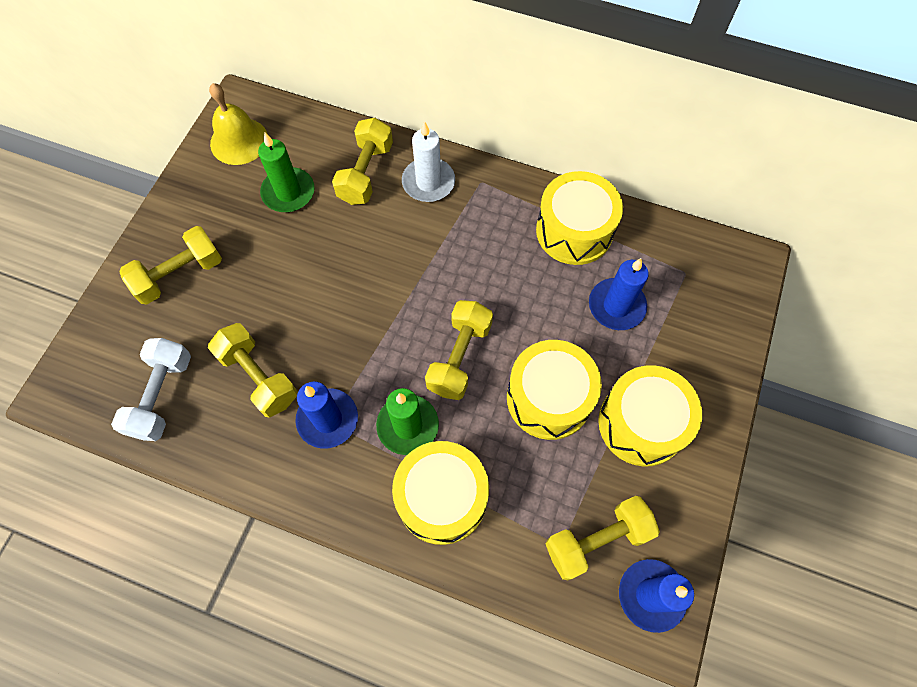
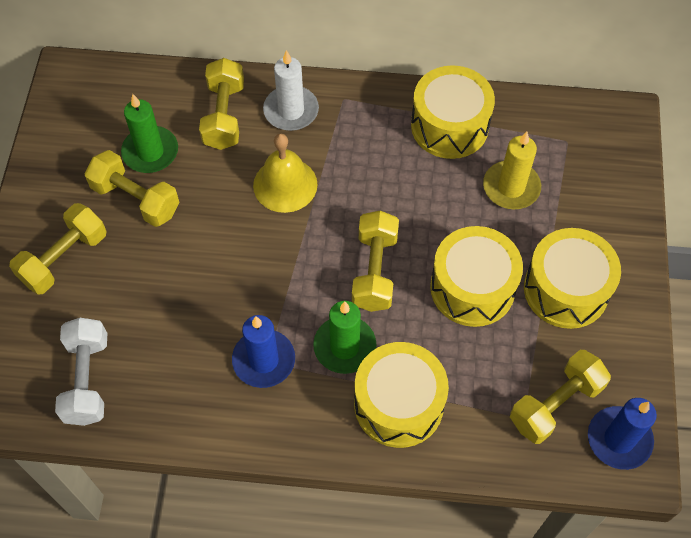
camera: 15 degrees left, 5 degrees down
(239, 141) = (80, 112): yellow bell -> yellow bell (285, 184)
(259, 377) = (181, 337): yellow dumbbell -> yellow dumbbell (136, 199)
(616, 306) = (511, 187): blue candle -> yellow candle

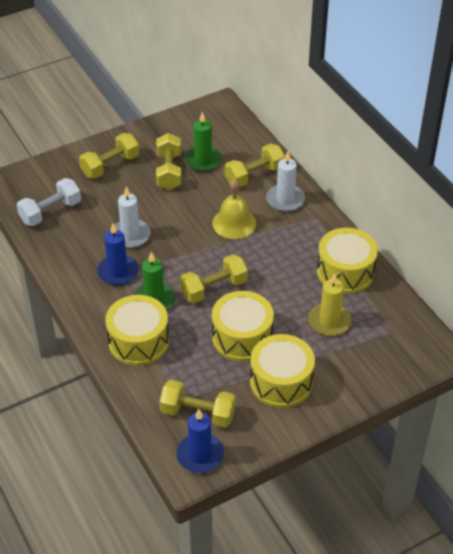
camera: 55 degrees right, 15 degrees down
(64, 258) = (110, 166): yellow dumbbell -> yellow dumbbell turned 45 degrees counterclockwise
(212, 308) = (130, 235): none -> white candle

